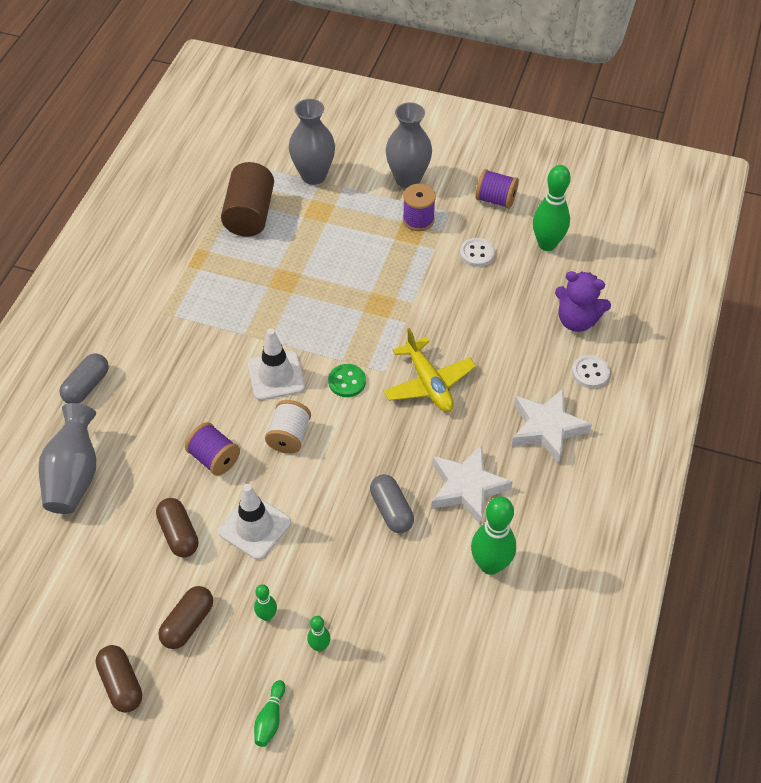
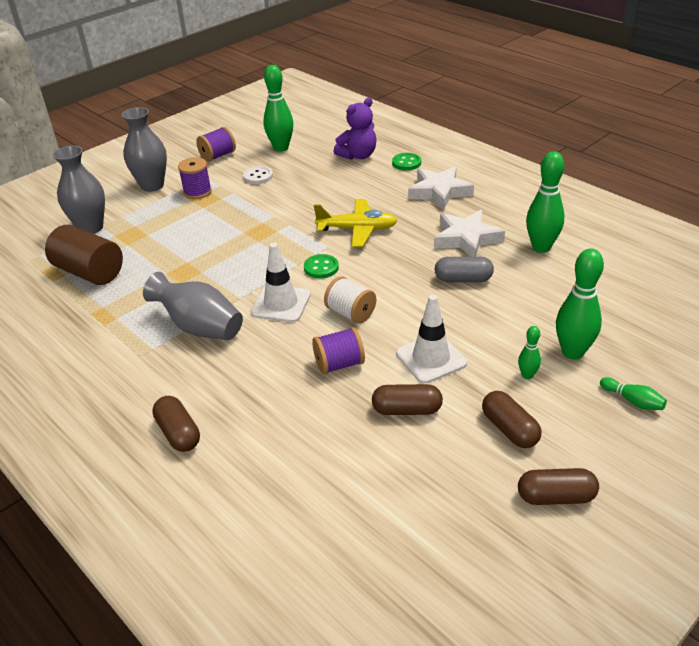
camera: 60 degrees left, 15 degrees down
(74, 475) = (283, 472): grey vase -> grey vase (199, 327)
(87, 386) = (178, 433): grey capsule -> brown capsule
(319, 646) = (572, 352): green bowling pin -> green bowling pin, size x2.00
(590, 372) = (406, 163): white button -> green button

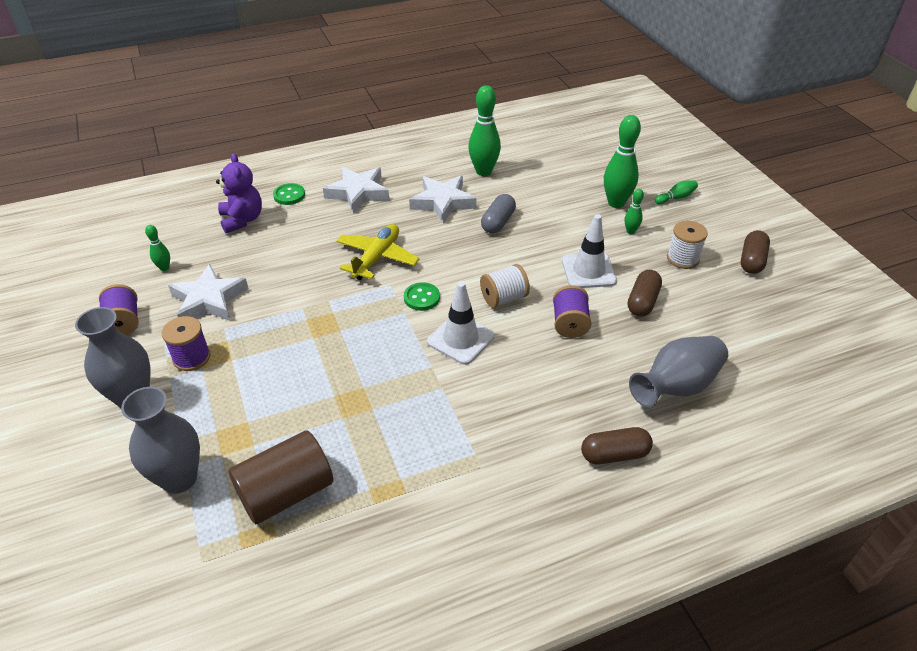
camera: 70 degrees left, 5 degrees up
(199, 327) = (461, 407): grey vase -> grey vase (676, 386)
(258, 176) = (209, 300): white button -> white star
(281, 148) = (164, 268): green bowling pin -> green bowling pin, size x0.50
(509, 429) = (682, 258): brown capsule -> white spool

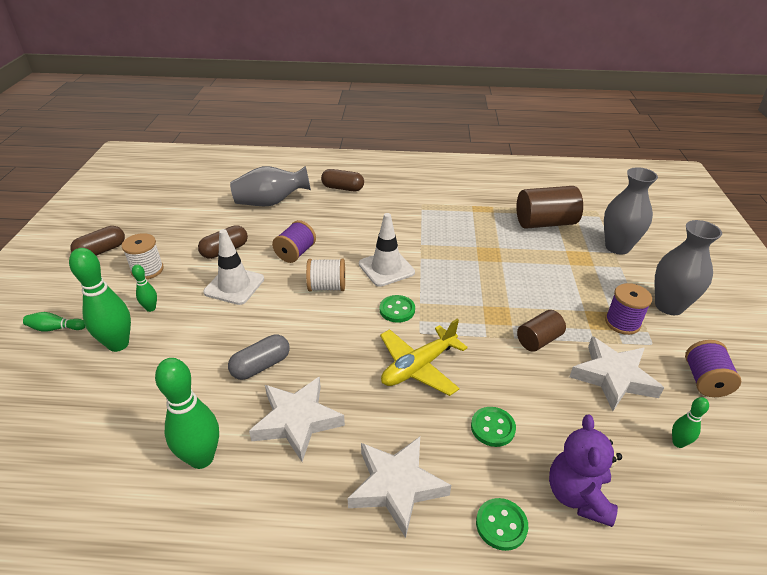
camera: 155 degrees left, 5 degrees down
(278, 312) = (538, 340): none -> brown cylinder
(305, 237) = (492, 428): none -> green button

